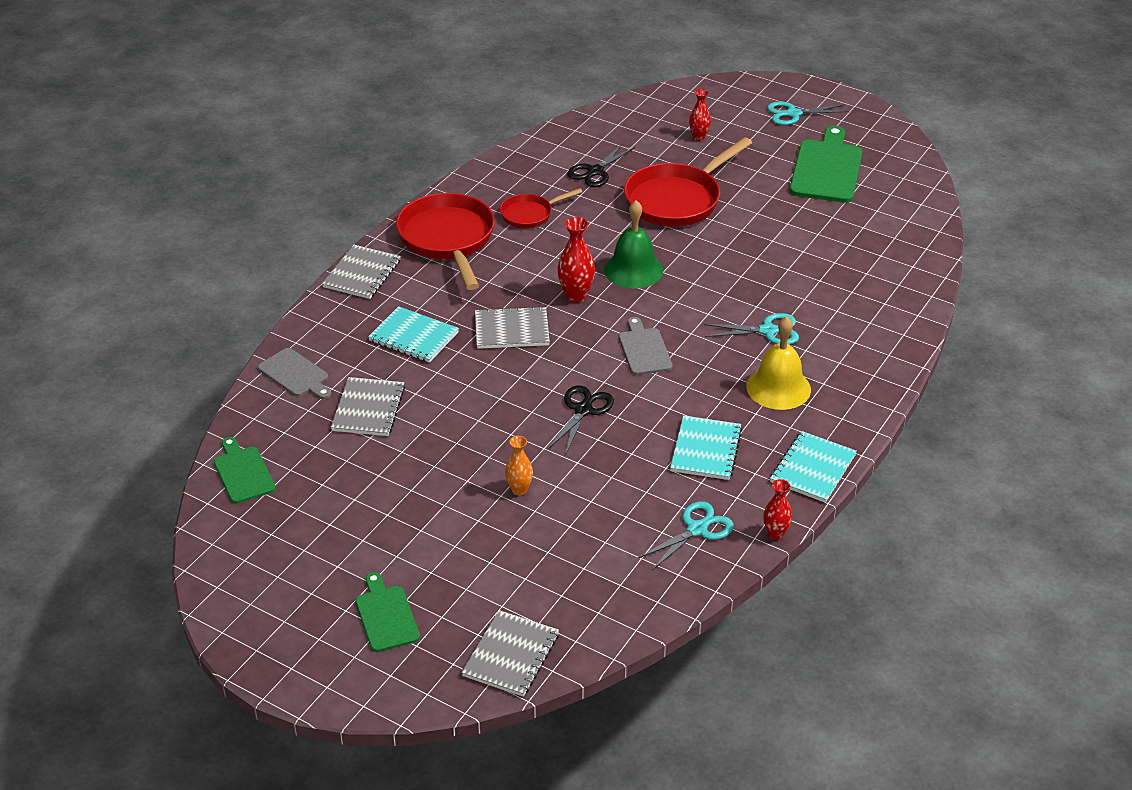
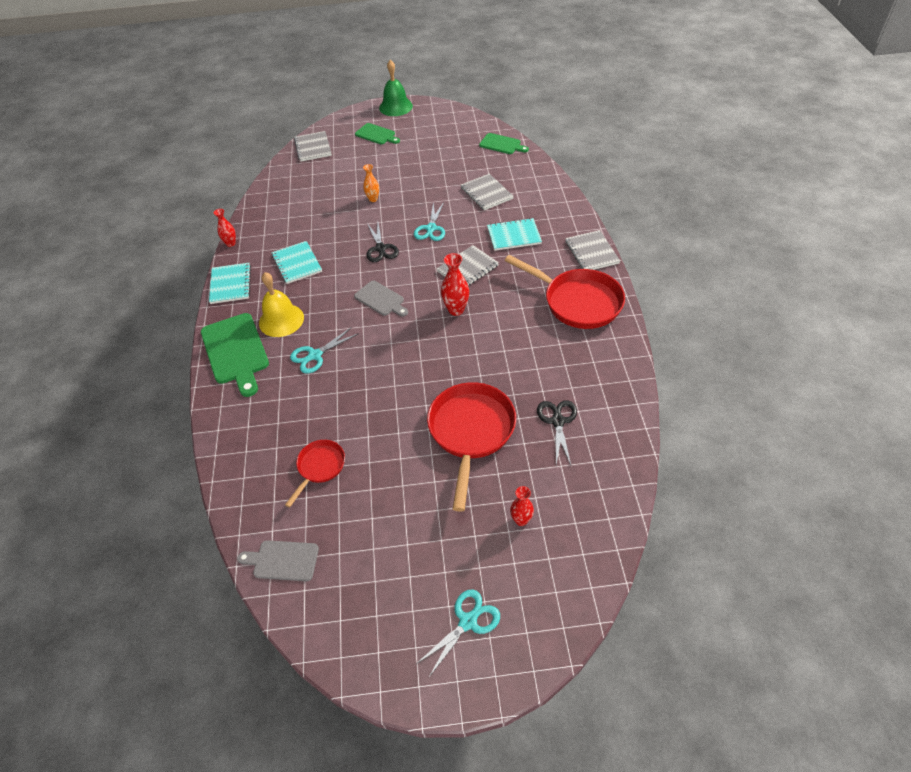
camera: 145 degrees right, 10 degrees up
(295, 374) = (542, 188): grey cutting board -> grey cutting board (283, 561)
(530, 214) = (554, 352): red pan -> red pan (319, 467)
(633, 270) = (441, 350): green bell -> green bell (395, 107)
(697, 529) = (272, 226): turquoise scissors -> turquoise scissors (431, 228)
(826, 169) = (381, 554): green cutting board -> green cutting board (236, 351)

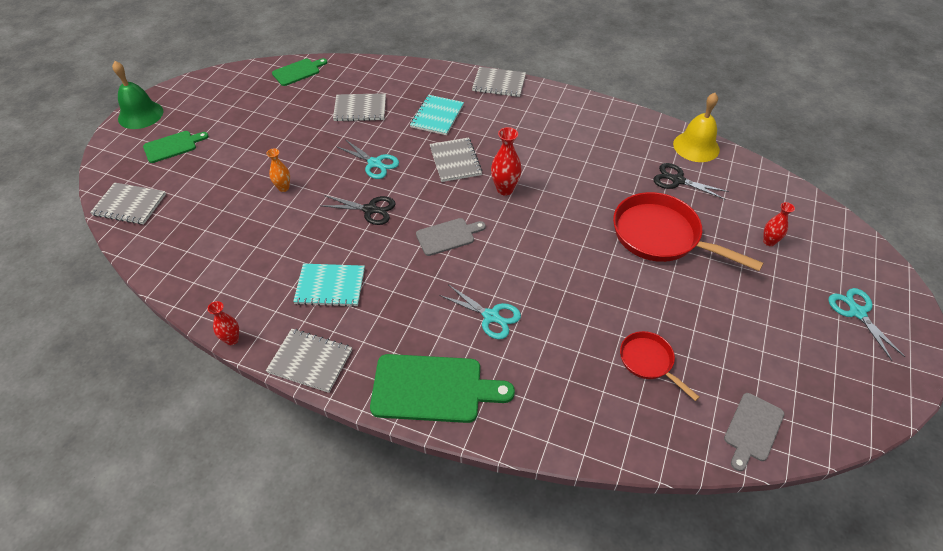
camera: 65 degrees left, 0 degrees up
(230, 284) = (310, 361): turquoise notebook -> grey notebook
(281, 320) = (413, 329): yellow bell -> yellow bell (696, 146)
(315, 355) = (491, 316): turquoise scissors -> turquoise scissors turned 45 degrees counterclockwise
(577, 302) = (551, 115): red pan -> none

